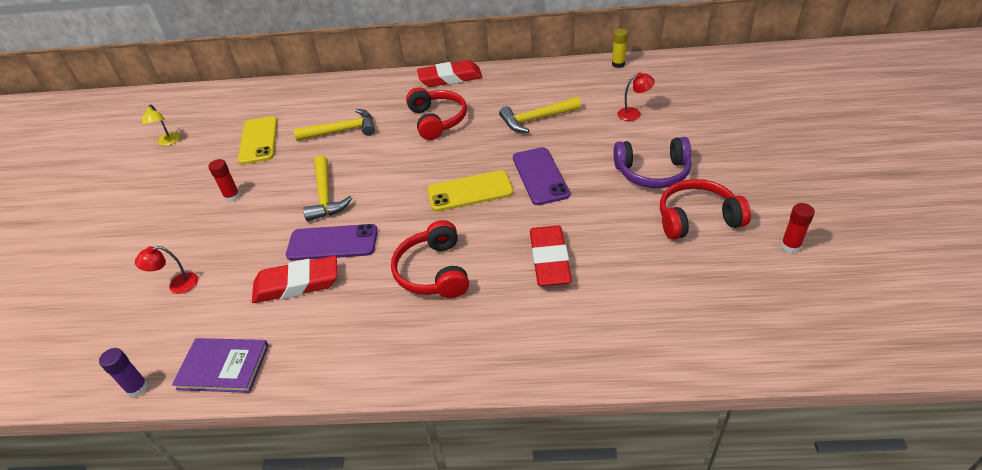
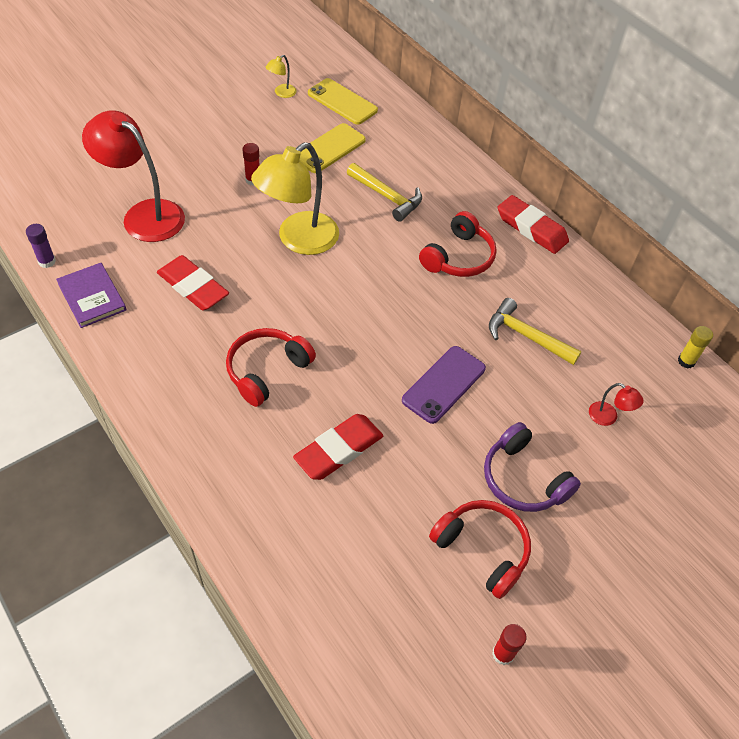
camera: 45 degrees right, 10 degrees up
(177, 285) = (144, 215): red lamp -> red lamp, size x2.39
(325, 196) = (298, 240): yellow hammer -> yellow lamp
(332, 243) = (250, 281): purple phone -> none
(470, 191) = (381, 340): yellow phone -> yellow phone (342, 102)

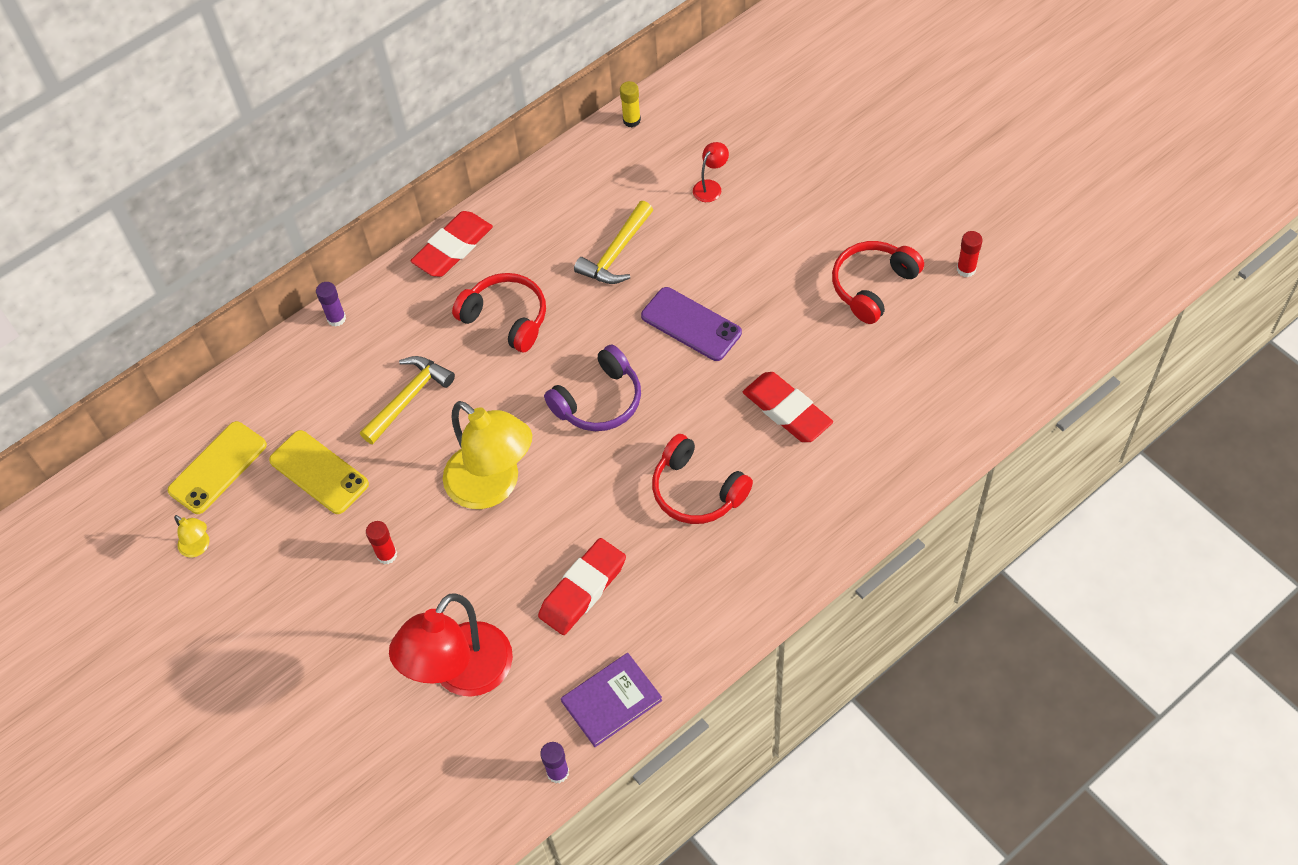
camera: 85 degrees left, 5 degrees up
(464, 161) = (336, 318): none -> purple glue stick
(523, 479) = (793, 255): purple headphones -> purple headphones (599, 401)

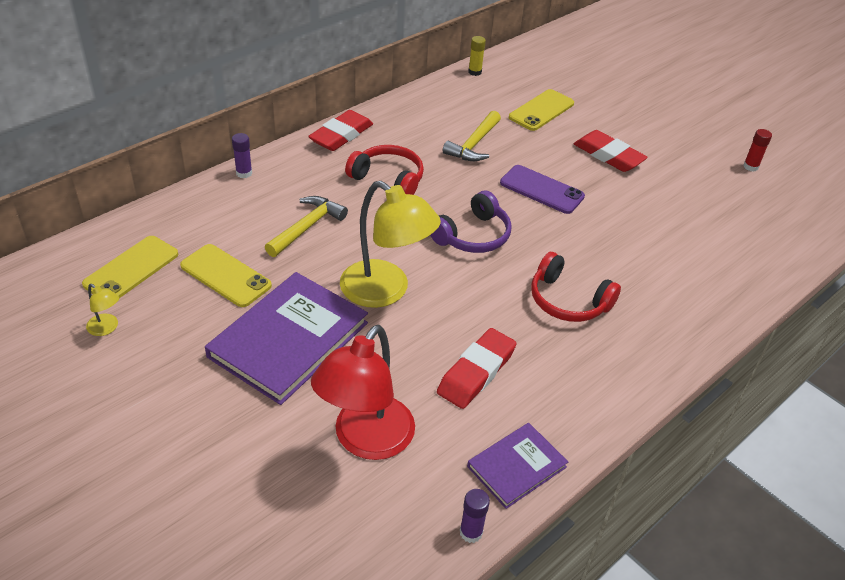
camera: 10 degrees left, 15 degrees down
(387, 555) = (288, 339): red glue stick -> purple book
(710, 187) = (541, 110): red lamp -> yellow phone
(787, 411) = (633, 248): red eraser -> red eraser (608, 155)
(873, 286) = (681, 173): red headphones -> none

